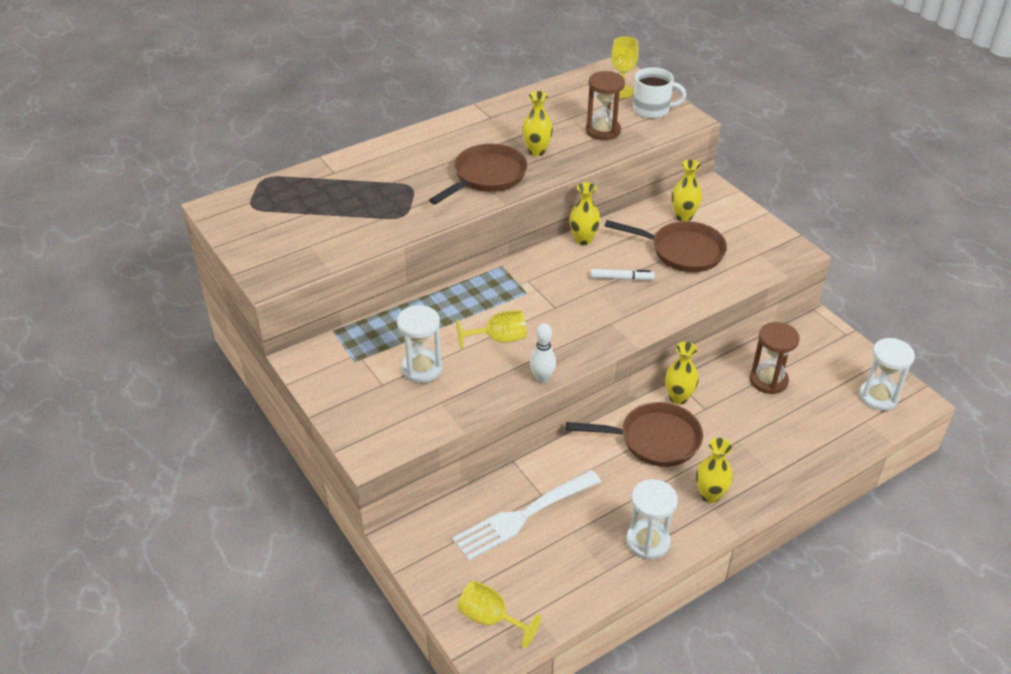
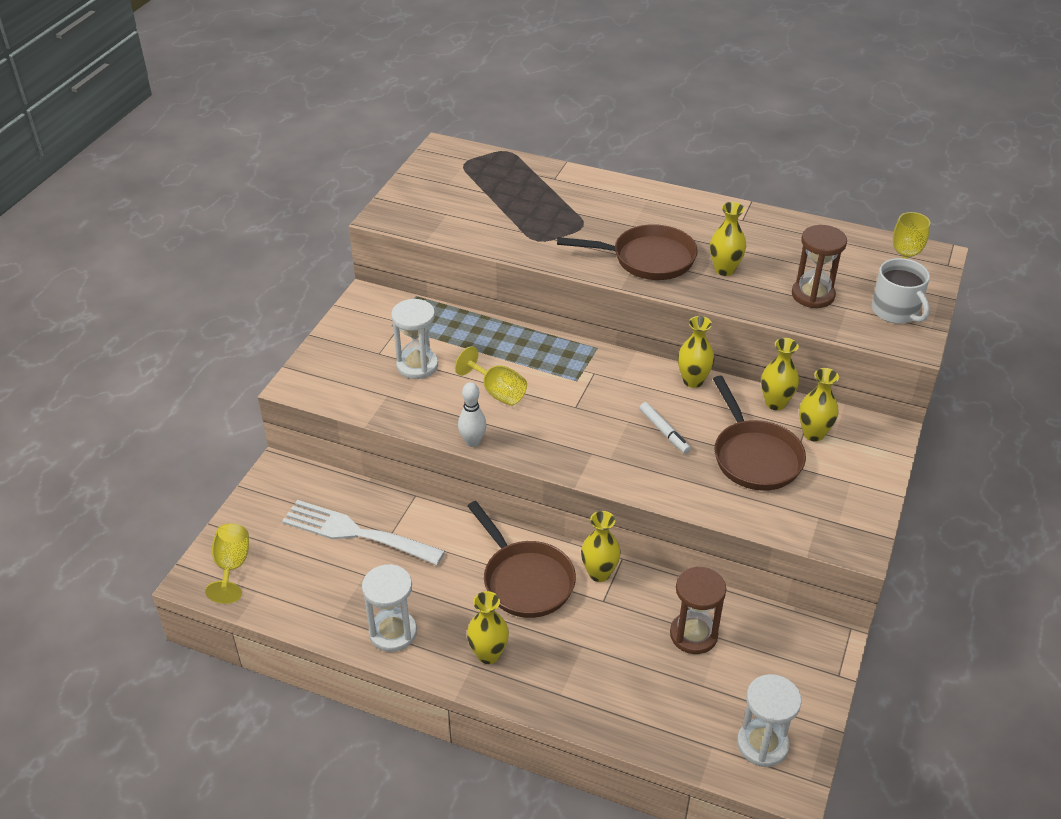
camera: 55 degrees right, 0 degrees up
(640, 216) = (775, 403): none -> yellow vase

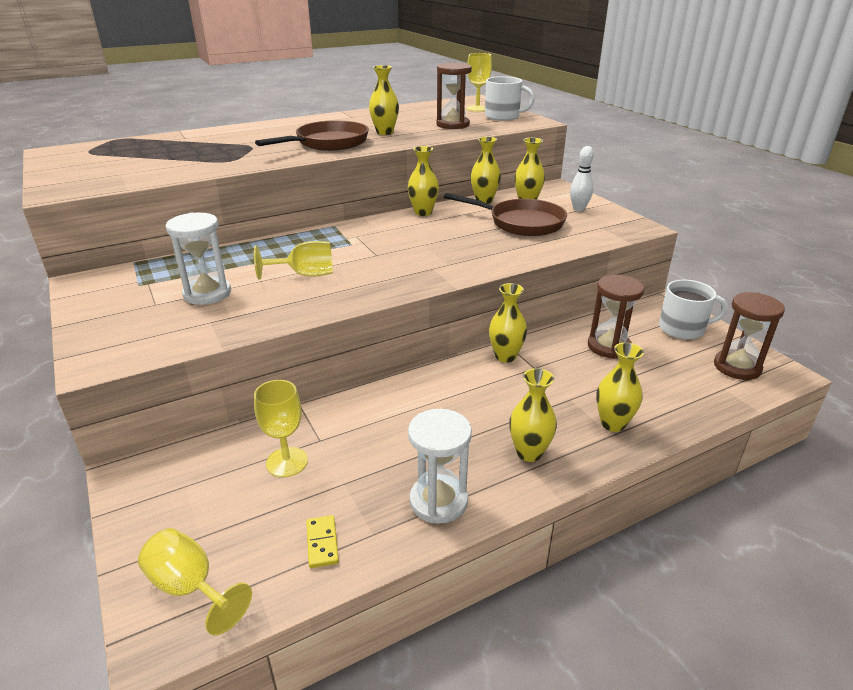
camera: 50 degrees left, 10 degrees down
(309, 599) = (322, 543): none -> yellow domino
(356, 533) = (287, 462): white fork -> yellow goblet
(473, 442) = (338, 307): white bowling pin -> white bowling pin (578, 209)
(525, 580) = (470, 393): brown pan -> none
(576, 688) = (613, 424): none -> yellow vase
(664, 432) = (453, 238): white marker -> none
(762, 744) = (737, 367): white hourglass -> brown hourglass
(792, 677) = (683, 329): none -> white mug

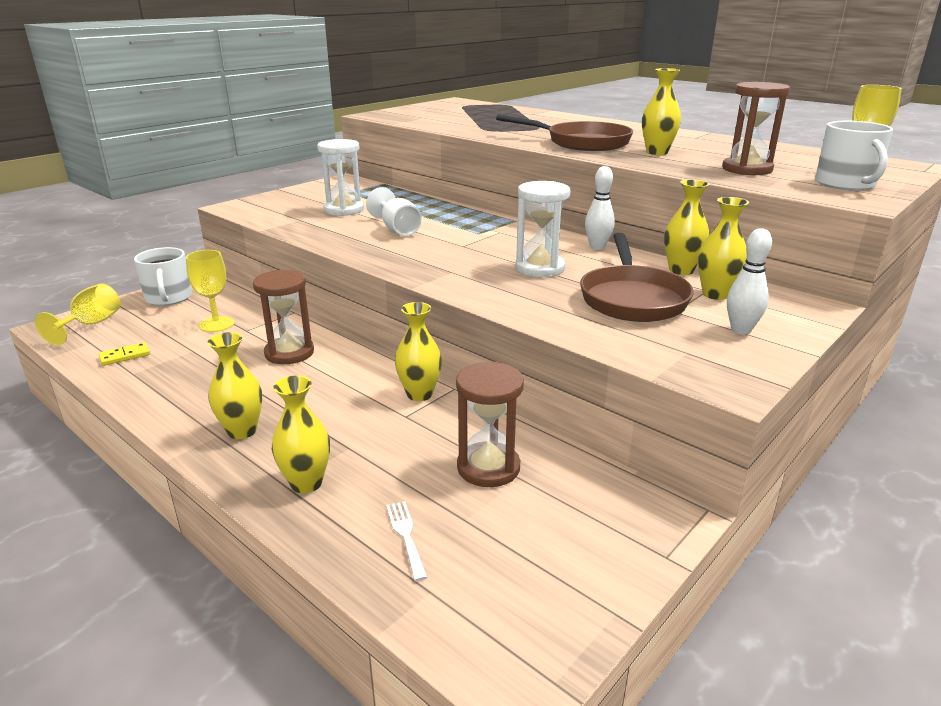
camera: 70 degrees right, 5 degrees down
(305, 275) = (397, 229): yellow goblet -> white goblet
(423, 212) = (597, 247): yellow vase -> white bowling pin
(438, 501) = (169, 394): white hourglass -> white hourglass (540, 268)
(675, 389) = (406, 536): none -> white fork
(683, 329) = (595, 541): white mug -> white mug (168, 298)
(737, 367) = (504, 609): brown hourglass -> brown hourglass (289, 353)

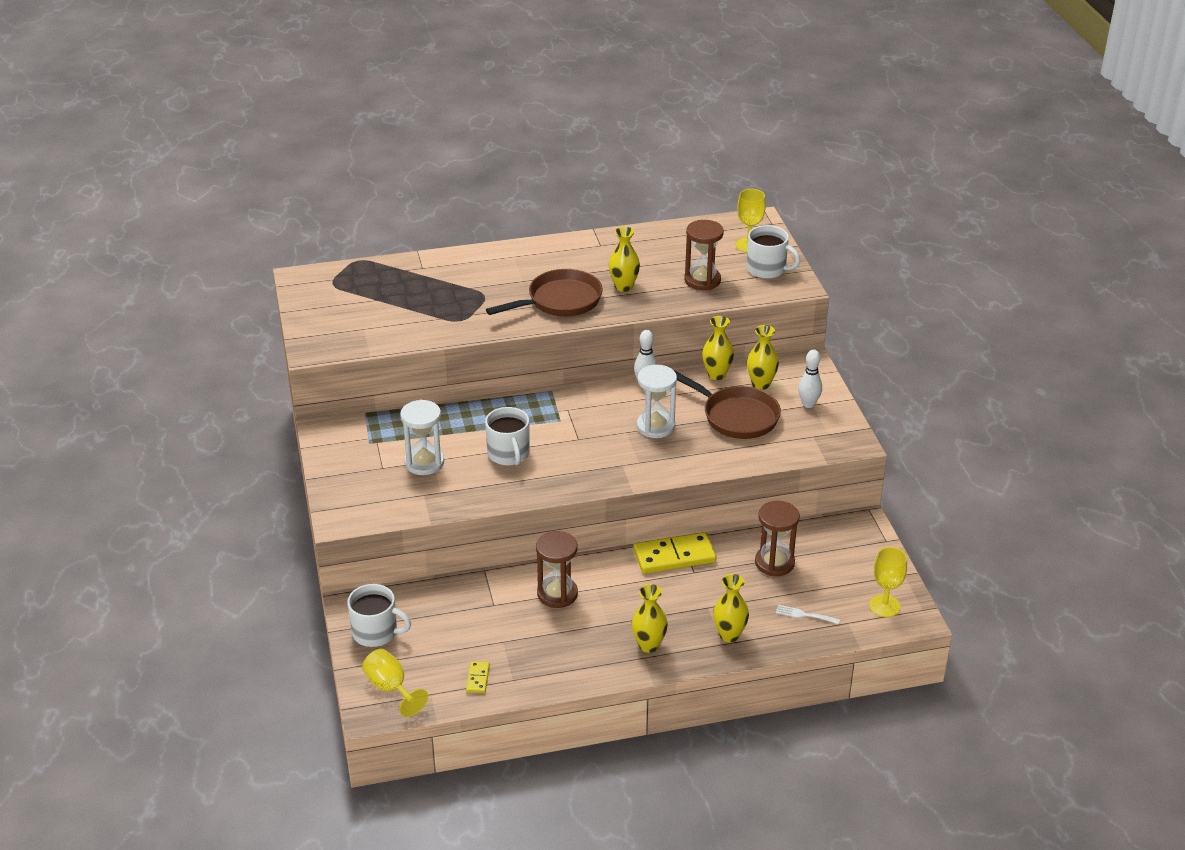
camera: 55 degrees left, 10 degrees up
(216, 324) = (465, 617): yellow goblet -> yellow goblet (884, 606)
(397, 229) = (509, 454): white goblet -> white mug
(419, 394) = (674, 556): yellow vase -> yellow domino

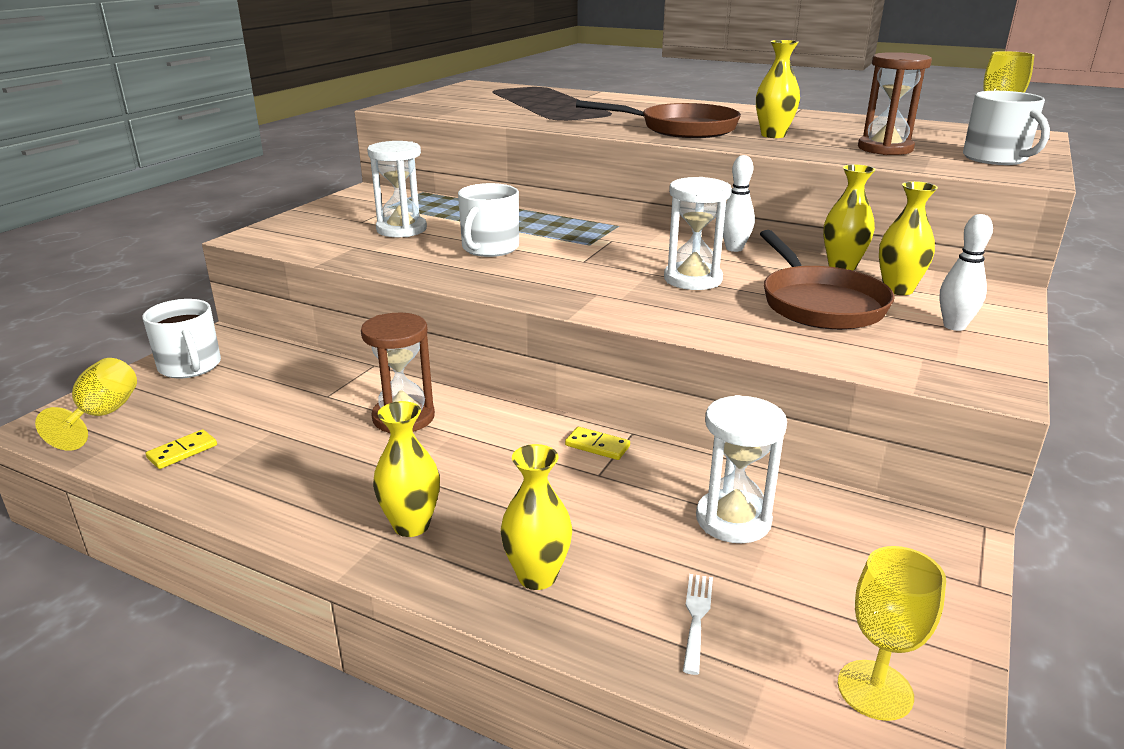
camera: 40 degrees right, 10 degrees down
(674, 556) = (597, 446): yellow domino -> yellow domino, size x0.47
(774, 563) = (733, 520): brown hourglass -> white hourglass
(804, 615) = (696, 617): white fork -> white fork turned 45 degrees clockwise

